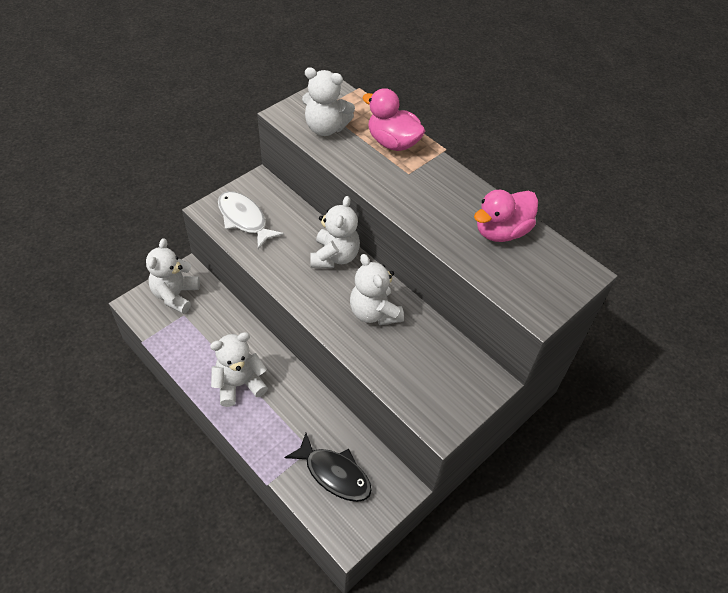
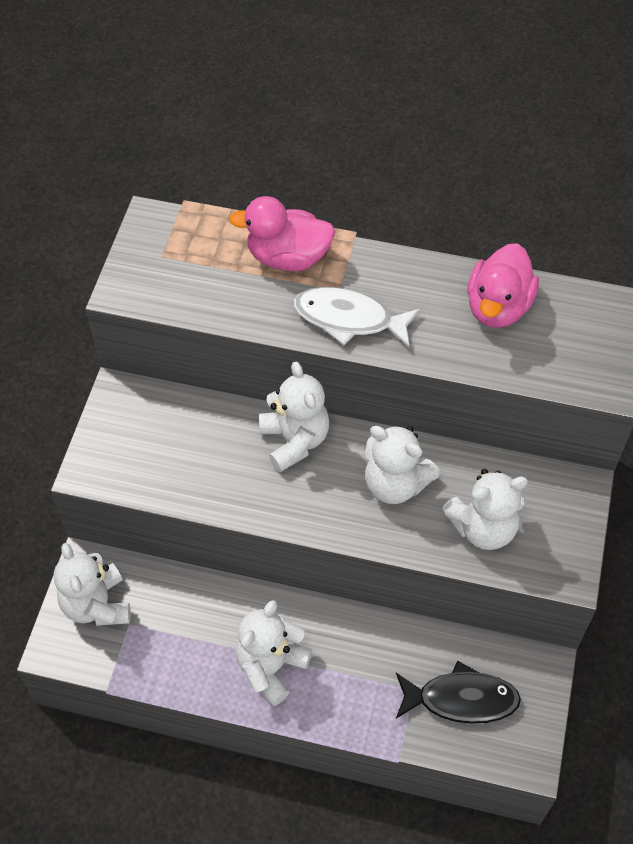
camera: 30 degrees left, 5 degrees up
(244, 219) = (144, 456): white fish -> white fish (349, 319)
(326, 128) = (191, 282): white teddy bear -> white teddy bear (483, 528)

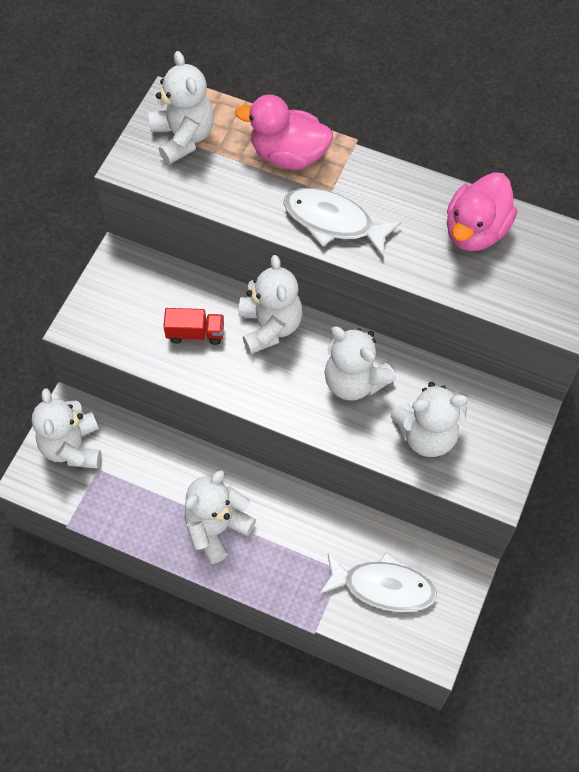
camera: 10 degrees right, 5 degrees up
(173, 254) = (183, 137): none -> white teddy bear
(216, 459) = (195, 333): none -> red truck
(461, 699) = (383, 587): black fish -> white fish

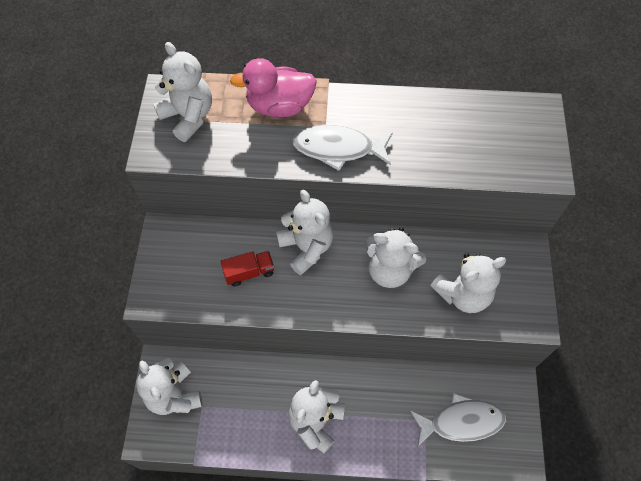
camera: 20 degrees left, 0 degrees up
(475, 231) = (450, 122): pink duck -> none

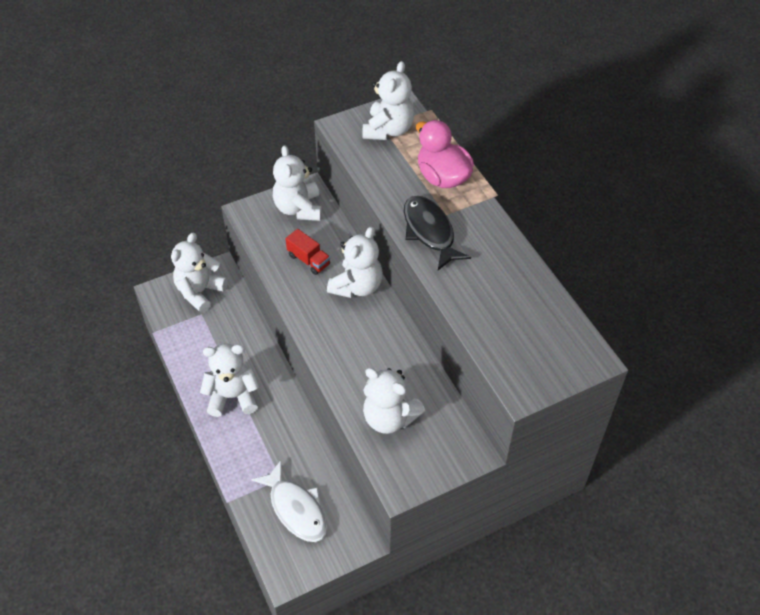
camera: 60 degrees right, 10 degrees down
(338, 148) = (430, 232): white fish -> black fish
(390, 270) = (376, 353): white teddy bear -> white teddy bear (298, 208)

